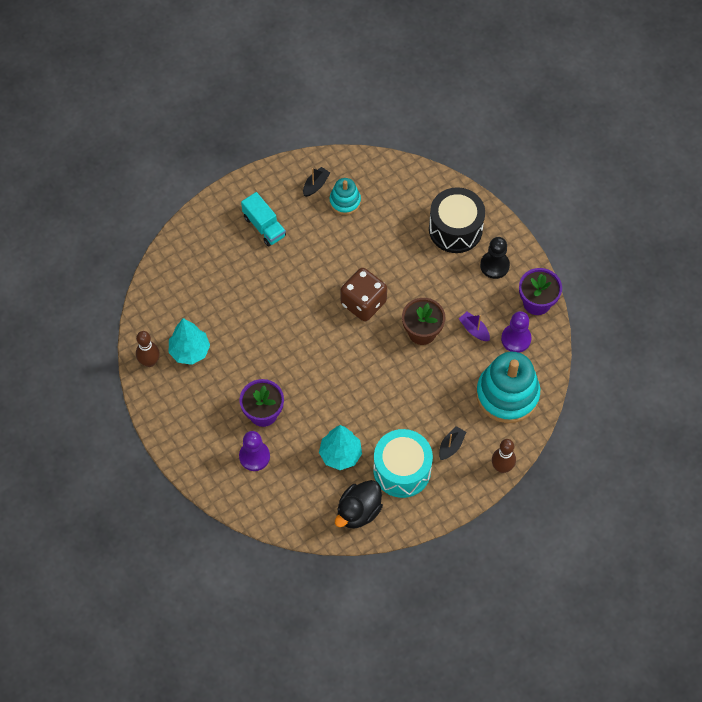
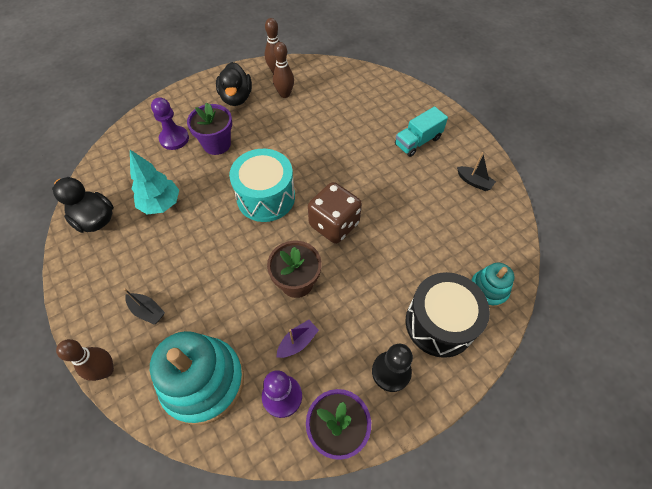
camera: 90 degrees right, 5 degrees down
(190, 351) = (285, 94): turquoise tree -> brown bowling pin
(193, 400) = (236, 98): none -> black duck
(345, 201) = (458, 207): turquoise stacking toy -> turquoise stacking toy (488, 290)
(402, 470) = (130, 259): turquoise drum -> turquoise drum (266, 197)

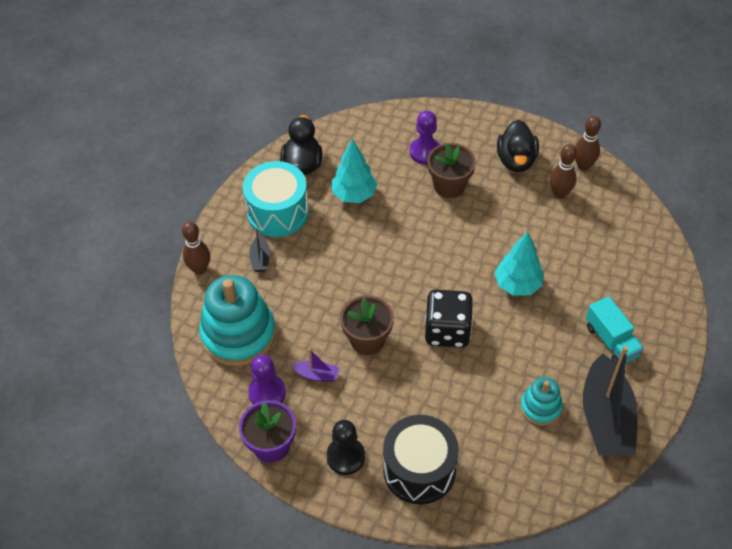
camera: 55 degrees right, 5 degrees down
(217, 144) = (449, 186): purple flower pot -> brown flower pot
(236, 98) = (516, 160): black duck -> black duck turned 45 degrees counterclockwise
(266, 197) = (428, 261): turquoise drum -> turquoise drum (278, 212)
(333, 160) = (517, 285): none -> turquoise tree
(334, 224) = (447, 331): brown dice -> black dice
(417, 141) = (611, 341): turquoise truck -> turquoise truck turned 135 degrees counterclockwise
(474, 182) = (606, 418): black boat -> black boat, size x2.31
(488, 290) = (487, 492): turquoise stacking toy -> turquoise stacking toy (540, 407)

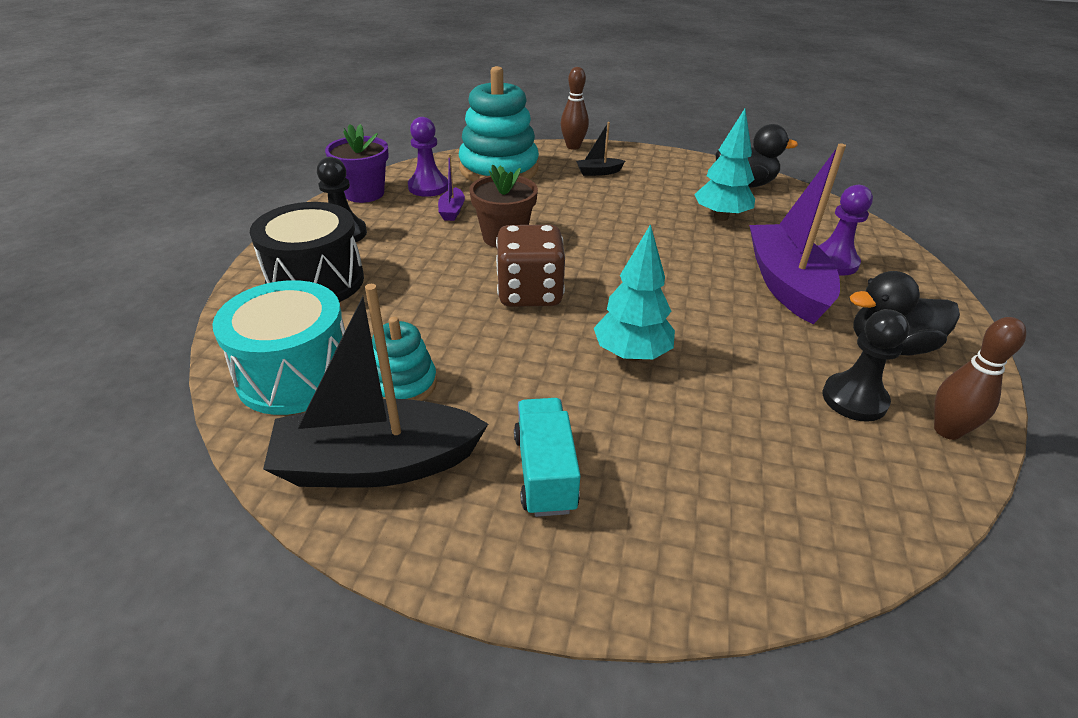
camera: 80 degrees right, 15 degrees down
(278, 212) = (666, 176): turquoise drum -> turquoise drum (295, 375)
(447, 331) = (529, 293): black dice -> brown dice
(449, 186) = (786, 284): brown flower pot -> purple boat
(560, 193) = (854, 399): brown bowling pin -> black pawn
(611, 341) = (545, 472): turquoise truck -> turquoise truck turned 120 degrees clockwise

